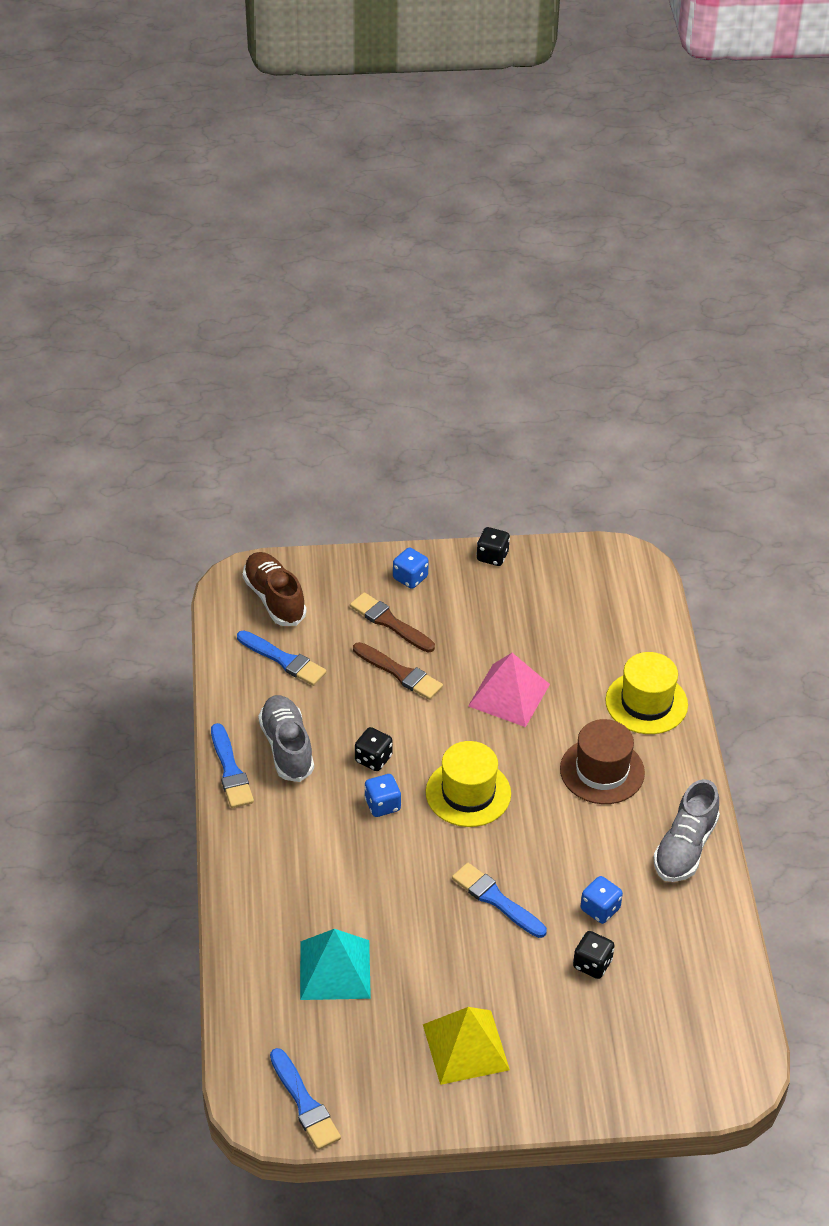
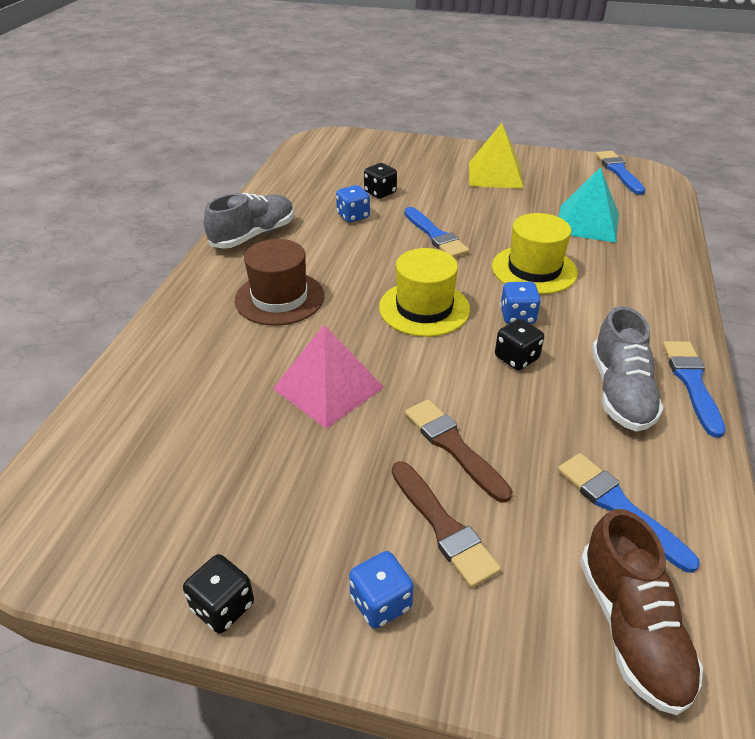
camera: 160 degrees left, 5 degrees down
(646, 703) = (183, 344): yellow hat -> yellow hat (534, 269)

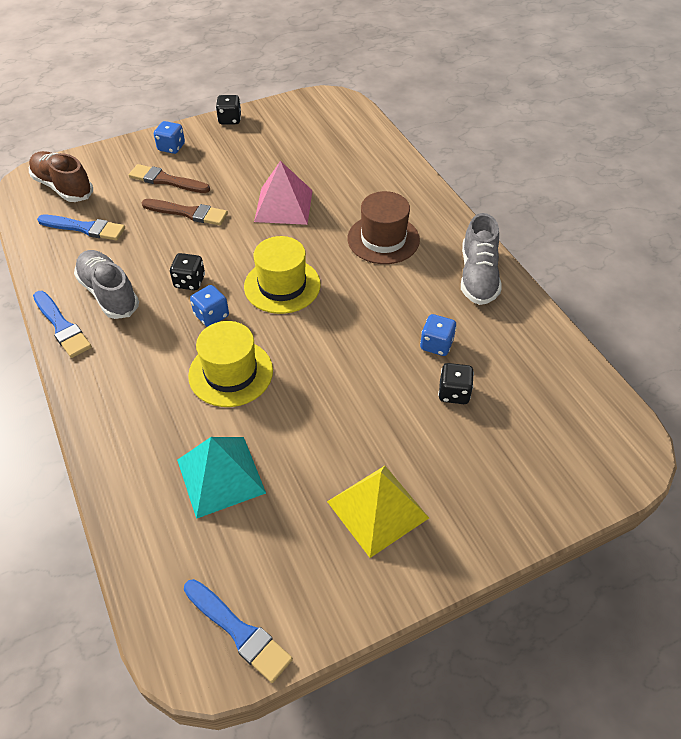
camera: 140 degrees right, 10 degrees up
(435, 235) = (344, 364): blue brush -> none

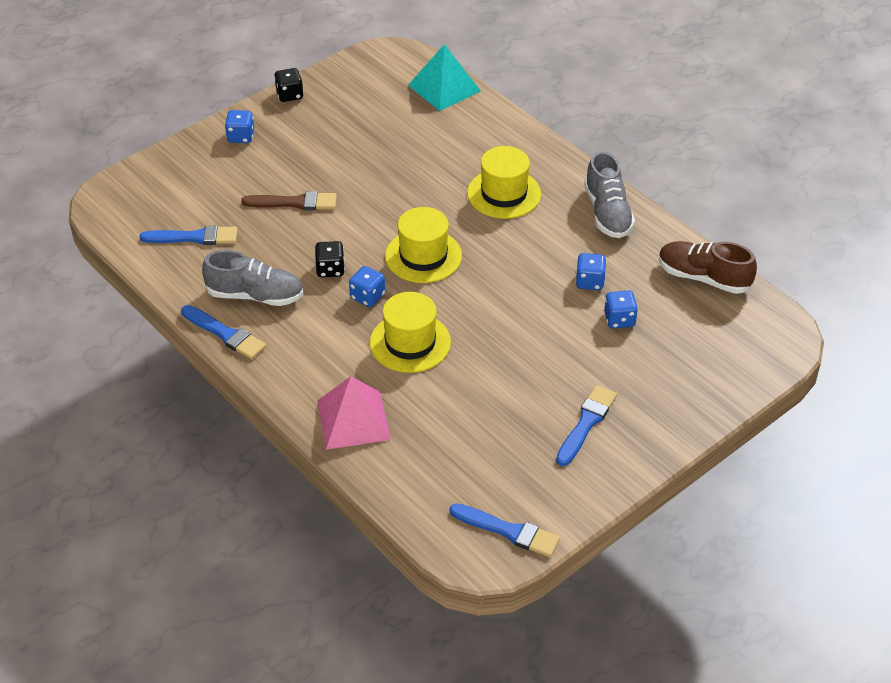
camera: 15 degrees left, 5 degrees down
(63, 187) = (146, 200): brown shoe -> brown shoe (703, 278)
(109, 293) = (255, 295): grey shoe -> grey shoe turned 150 degrees clockwise
(166, 180) = (253, 173): brown brush -> none
(221, 476) = (441, 426): turquoise pyramid -> turquoise pyramid (444, 88)
(283, 205) = (390, 178): pink pyramid -> pink pyramid (353, 420)
(377, 509) = (586, 423): yellow pyramid -> blue brush
(383, 239) = (504, 194): brown hat -> yellow hat
(454, 393) = (619, 319): black dice -> blue dice

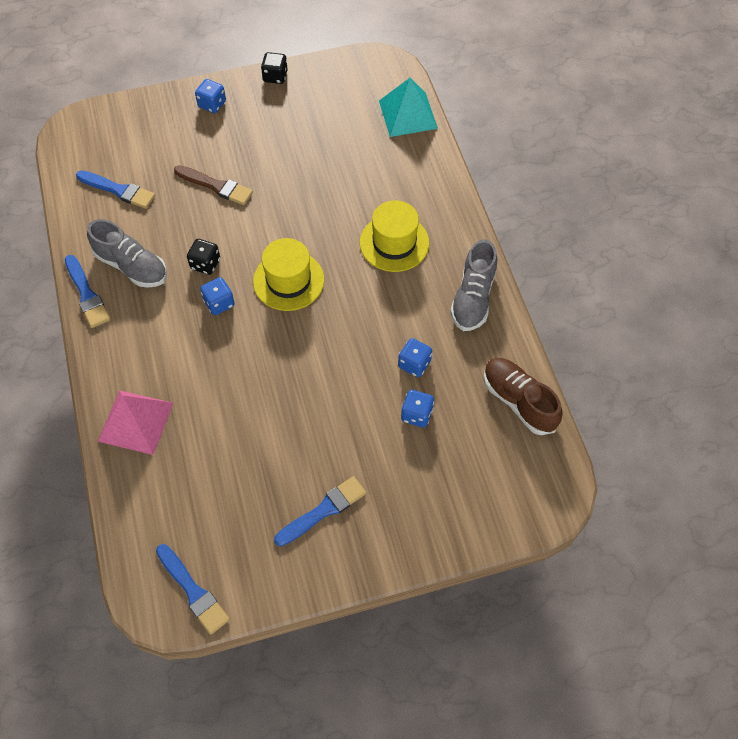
camera: 25 degrees right, 15 degrees up
(410, 342) = (226, 364): yellow hat -> none

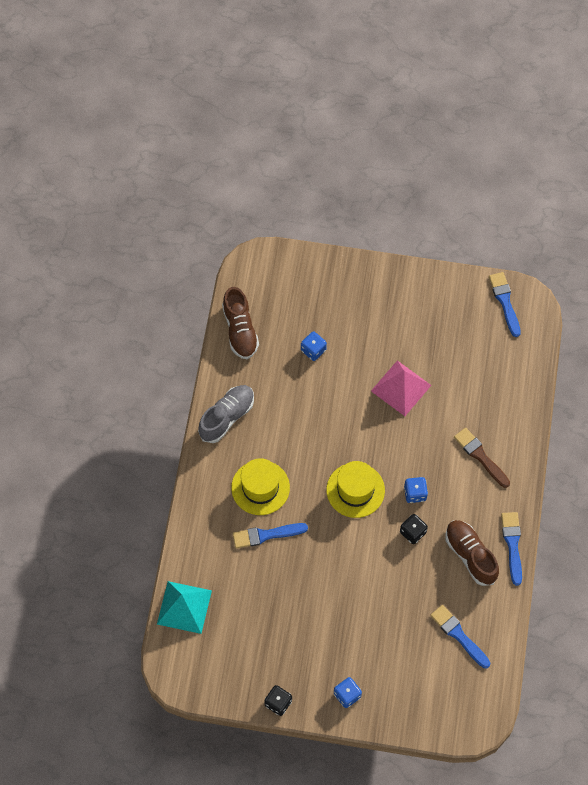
camera: 155 degrees left, 5 degrees up
(132, 266) = (470, 555): grey shoe -> brown shoe
(135, 422) = (506, 426): pink pyramid -> pink pyramid (401, 388)
(216, 186) = (377, 603): brown brush -> brown brush (480, 456)
(323, 510) = (404, 315): blue brush -> blue brush (266, 535)
(414, 364) = (296, 386): blue dice -> none

